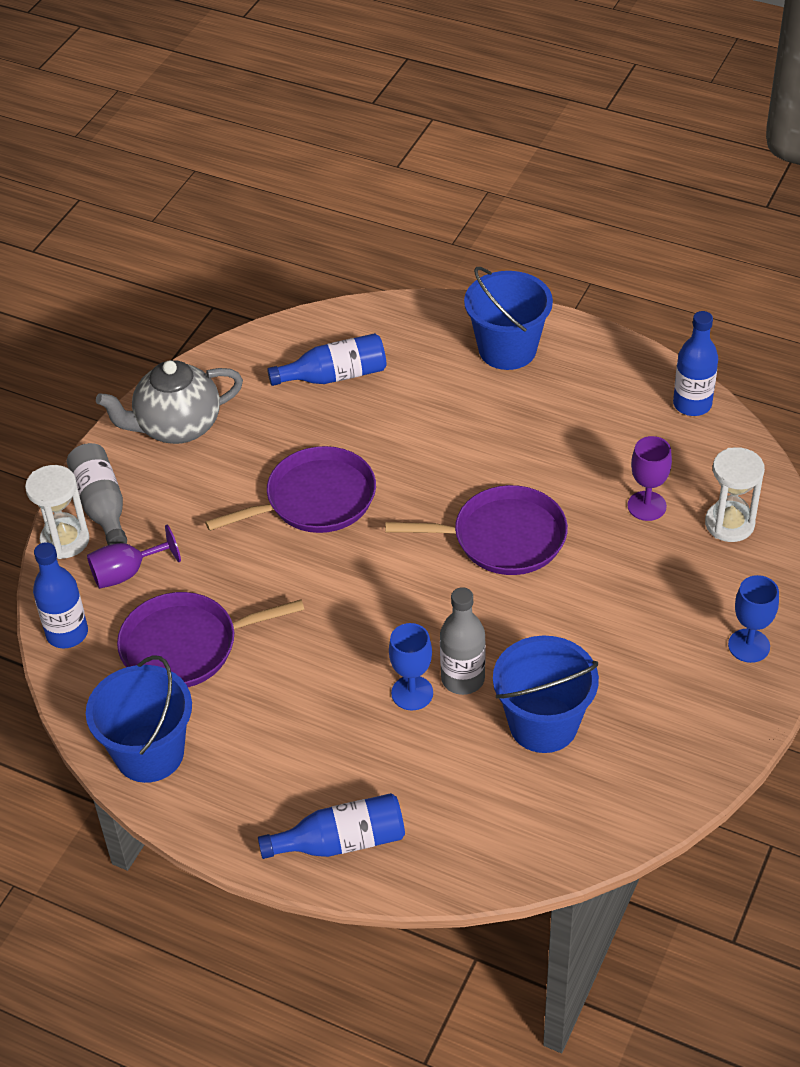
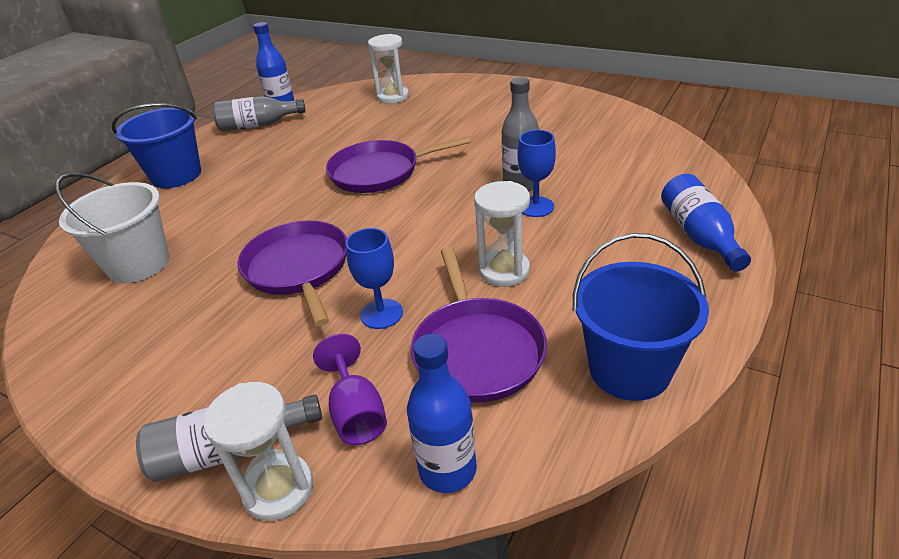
camera: 85 degrees left, 10 degrees down
(177, 427) = (133, 382): grey teapot -> none
(295, 664) = (504, 271): none -> white hourglass
(335, 376) = (138, 264): blue bottle -> white bucket
(503, 538) = (379, 172): purple pan -> purple pan turned 105 degrees counterclockwise
(543, 724) = (562, 152): blue bucket -> none
(638, 391) = (258, 125): none -> grey bottle
(646, 506) = (367, 121): purple goblet -> none
(749, 646) = (493, 91): blue goblet -> blue goblet (381, 314)

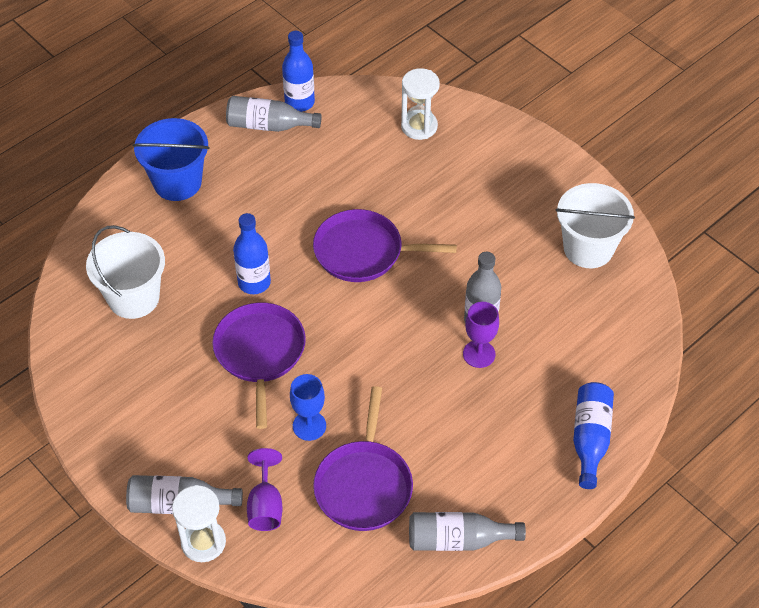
camera: 15 degrees right, 15 degrees up
(447, 470) = (308, 567): blue bottle -> blue bottle (254, 282)
(504, 271) = (417, 417): white hourglass -> none
(536, 207) = (479, 354): blue goblet -> purple goblet
(584, 121) = (588, 248): none -> white bucket
(629, 369) = (458, 540): blue bucket -> grey bottle

